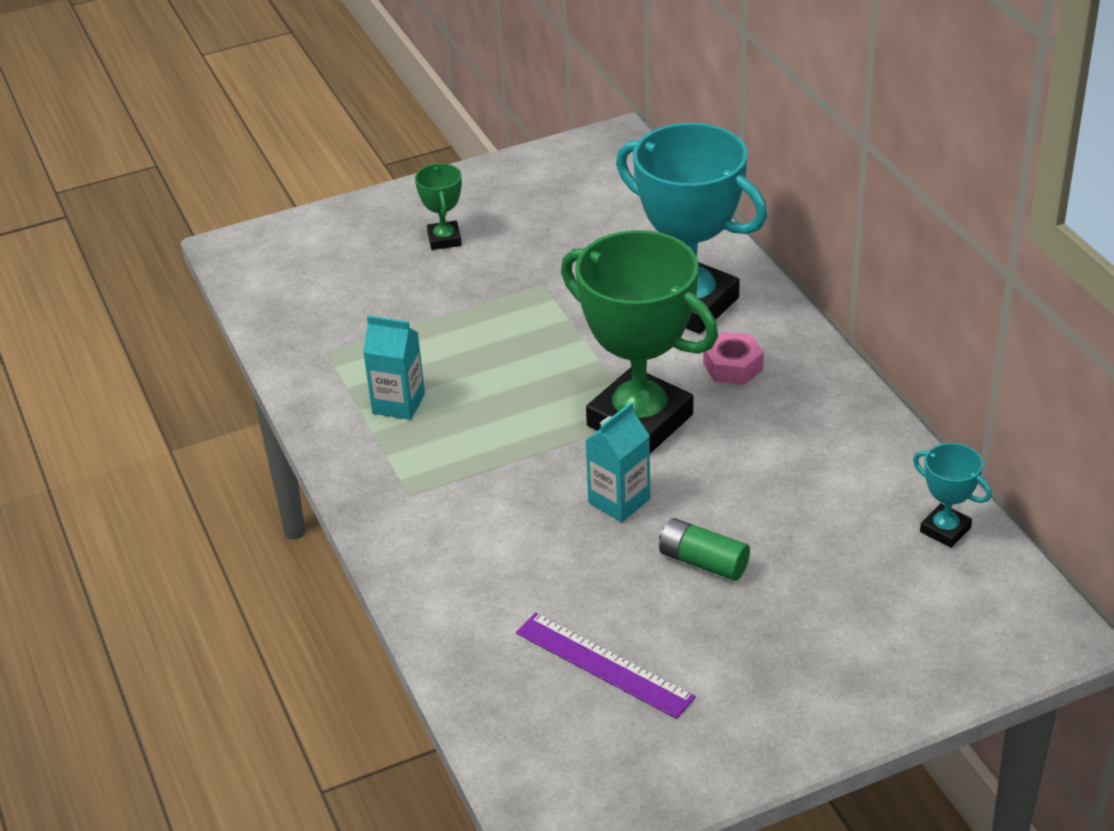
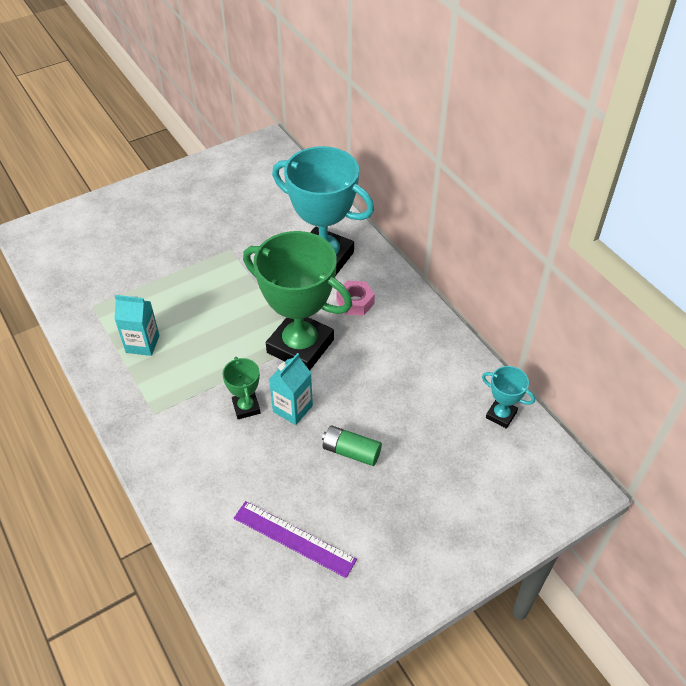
camera: 10 degrees left, 10 degrees up
(444, 239) = (164, 219): green trophy -> green trophy (246, 407)

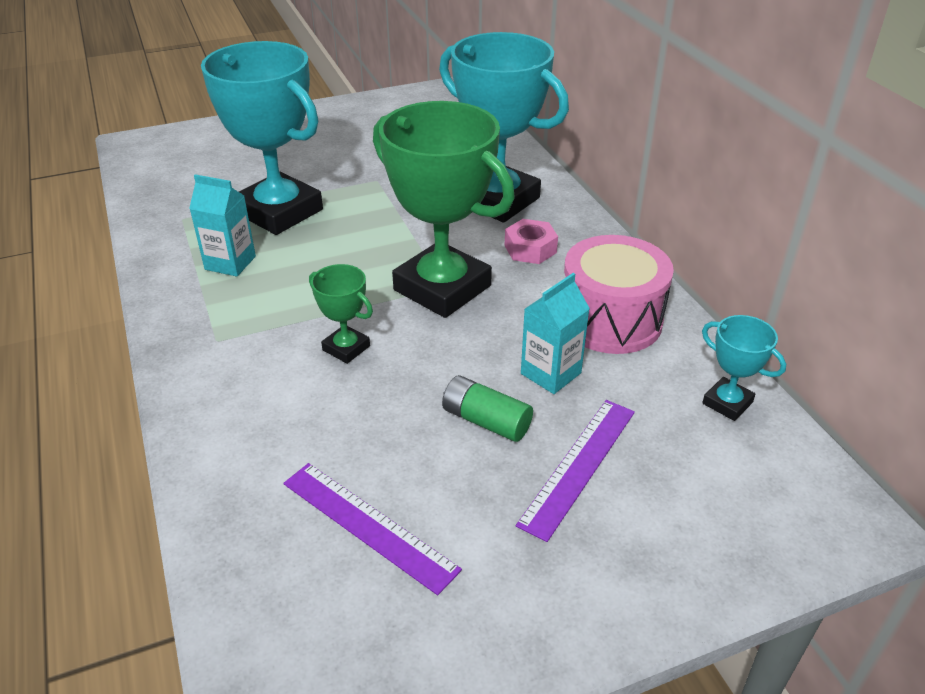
camera: 10 degrees right, 10 degrees down
(164, 290) = (279, 212): none -> turquoise trophy
(246, 407) = (346, 348): green trophy -> green trophy turned 45 degrees counterclockwise
(292, 408) = (412, 357): turquoise carton -> turquoise carton (550, 373)
(415, 476) = (579, 466): none -> purple ruler
(419, 358) = (610, 320): none -> pink drum

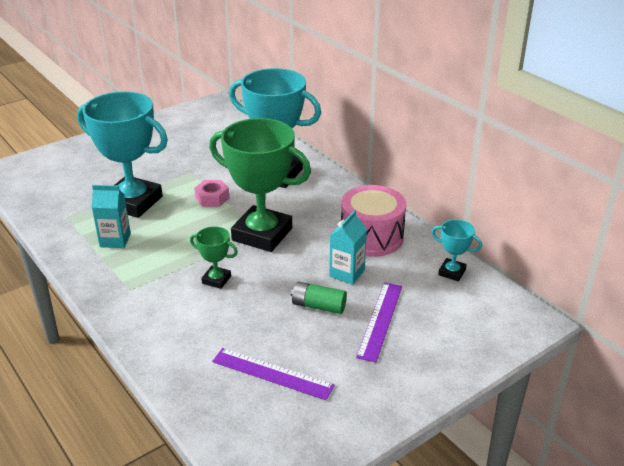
camera: 15 degrees left, 5 degrees down
(530, 249) = (308, 202): pink nut -> pink nut (212, 198)

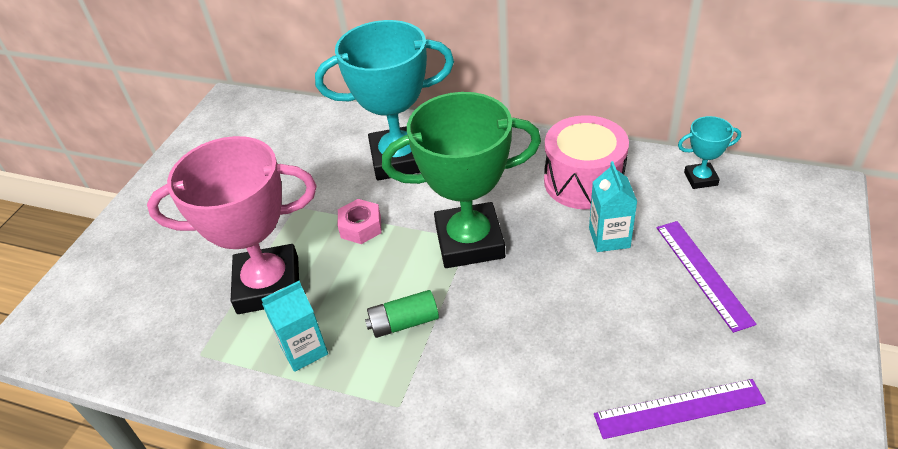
camera: 30 degrees left, 10 degrees up
(133, 202) = (268, 285): turquoise trophy -> pink trophy
(216, 280) = (485, 329): green trophy -> none
(318, 306) = (627, 294): green battery -> green battery (404, 323)

